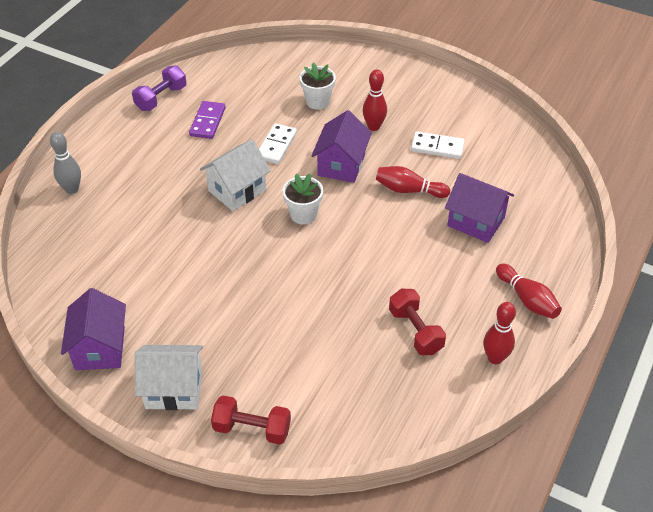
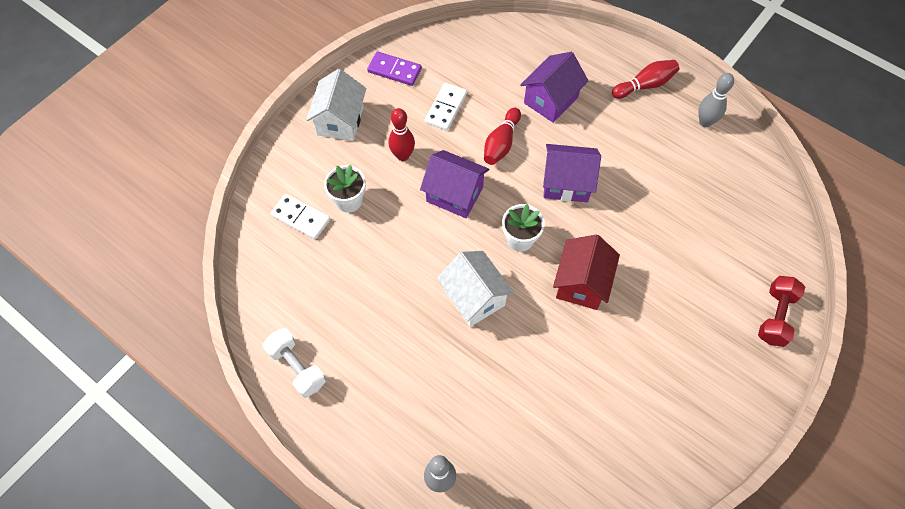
camera: 80 degrees left, 15 degrees up
(100, 348) = (680, 450): purple house -> purple house (566, 183)
(161, 98) = (297, 367): purple dumbbell -> white dumbbell
(174, 389) = (732, 380): white house -> white house (340, 121)
(207, 122) = (354, 317): purple domino -> purple domino (394, 70)
(264, 263) = (581, 283): none -> red house
(276, 145) = (412, 250): white domino -> white domino (301, 218)
(415, 331) = (674, 172): red dumbbell -> none
(495, 358) = (705, 122): red bowling pin -> grey bowling pin

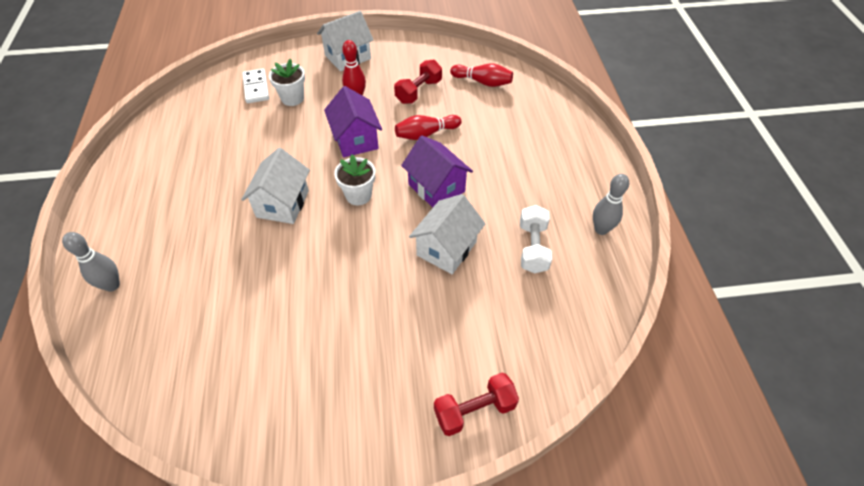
camera: 45 degrees right, 10 degrees down
(297, 367) = (142, 157): white dumbbell -> white dumbbell (533, 247)
(394, 70) = (416, 53): purple domino -> none
(445, 108) = (418, 91): white domino -> red dumbbell
(551, 100) = (495, 133): purple house -> none
(581, 283) = (359, 254): red house -> none
(631, 225) = (446, 248): none -> white house
(645, 85) = (582, 172): red bowling pin -> red bowling pin (483, 82)

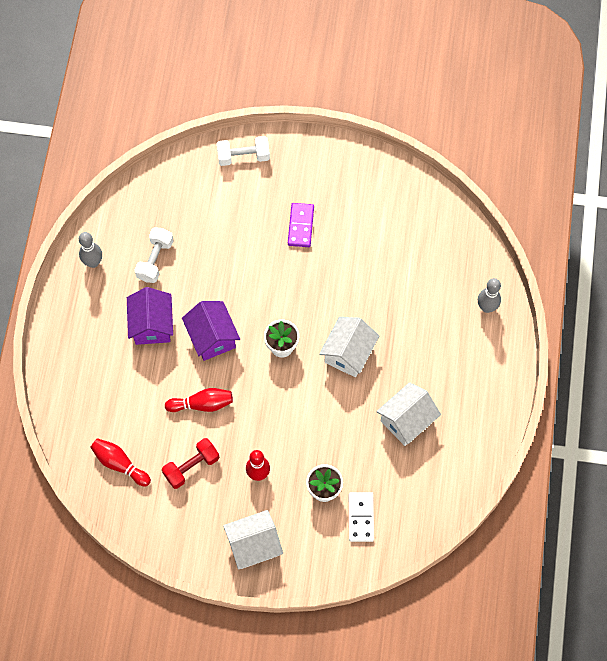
camera: 165 degrees left, 15 degrees up
(355, 139) = (271, 414): purple house -> purple house (152, 325)
(366, 329) = (300, 226): none -> purple domino
(446, 248) = (223, 276): white house -> white house (406, 420)
(474, 410) = (243, 156): red dumbbell -> white dumbbell

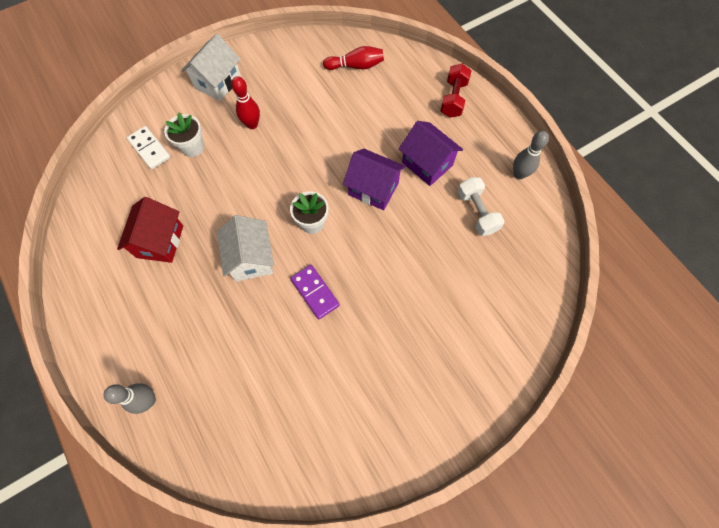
camera: 140 degrees right, 0 degrees up
(191, 467) = (305, 97): red dumbbell -> red dumbbell (453, 99)
(202, 404) = (335, 139): red bowling pin -> none
(243, 156) = (502, 366): white dumbbell -> none
(300, 226) = (388, 339): purple domino -> purple domino (315, 292)
(406, 420) = (160, 241): white house -> red house

